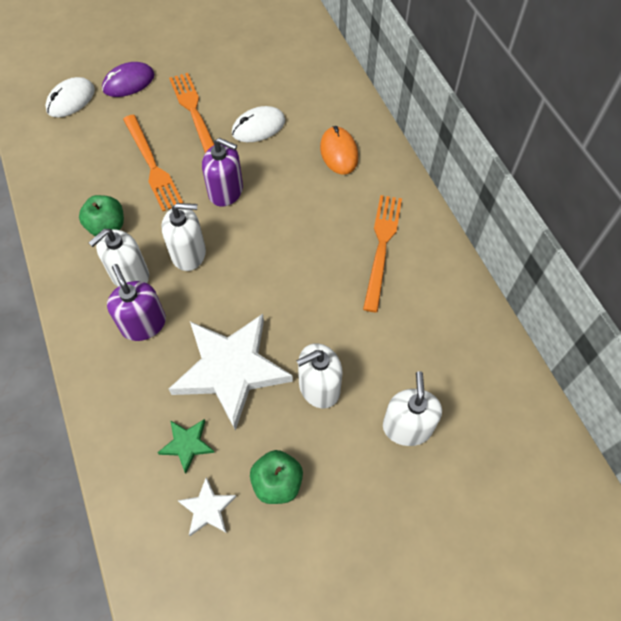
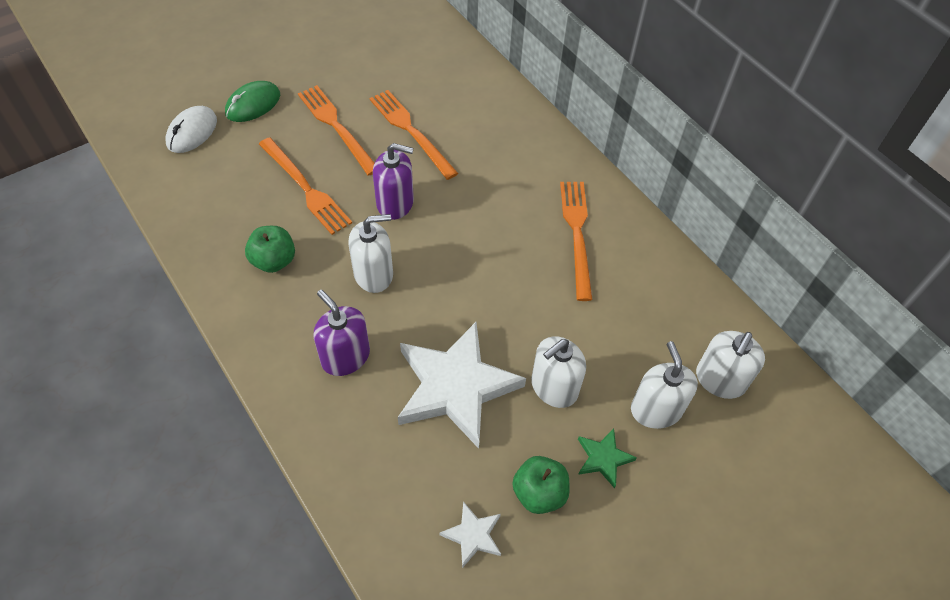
camera: 15 degrees left, 5 degrees down
(128, 82) = (253, 104): purple mouse -> green mouse
(129, 275) = (315, 308): white soap dispenser -> white soap dispenser (720, 380)
(187, 444) = (431, 473): green star -> green star (603, 458)
(258, 127) = (411, 131): white mouse -> orange fork
(339, 152) = (504, 145): orange mouse -> none

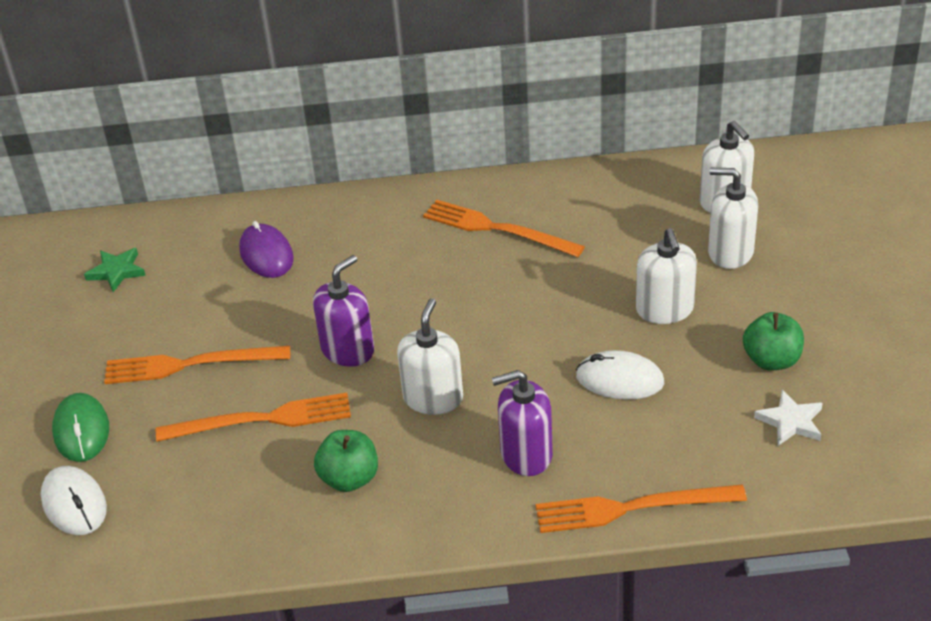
camera: 55 degrees left, 15 degrees down
(411, 131) = (254, 304): orange fork -> orange fork (632, 508)
(455, 387) = (619, 380): white star -> white mouse
(463, 114) = (266, 254): none -> purple mouse
(603, 458) = (760, 305): green star -> green star (116, 271)

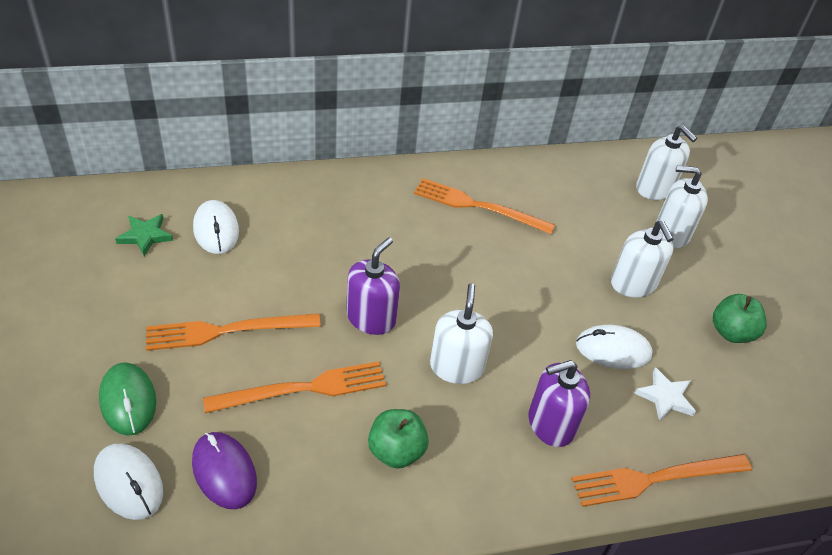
camera: 15 degrees left, 5 degrees up
(193, 263) = (216, 230): none -> white mouse
(266, 254) = (282, 223): purple mouse -> purple mouse (224, 472)
(790, 421) = (763, 391): white star -> white star (665, 397)

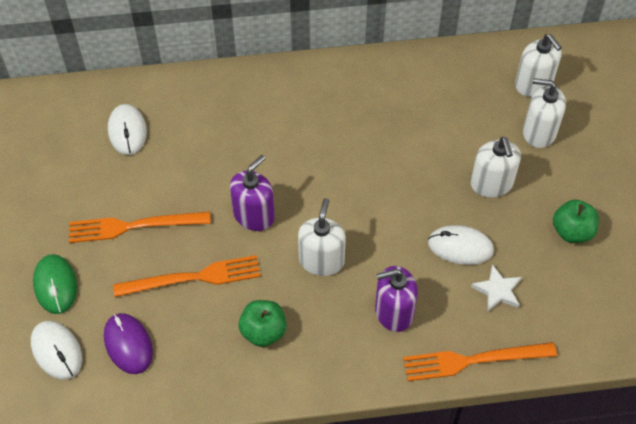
camera: 10 degrees right, 10 degrees up
(145, 236) = (68, 137): green star -> none
(478, 206) = (361, 105): orange fork -> none

